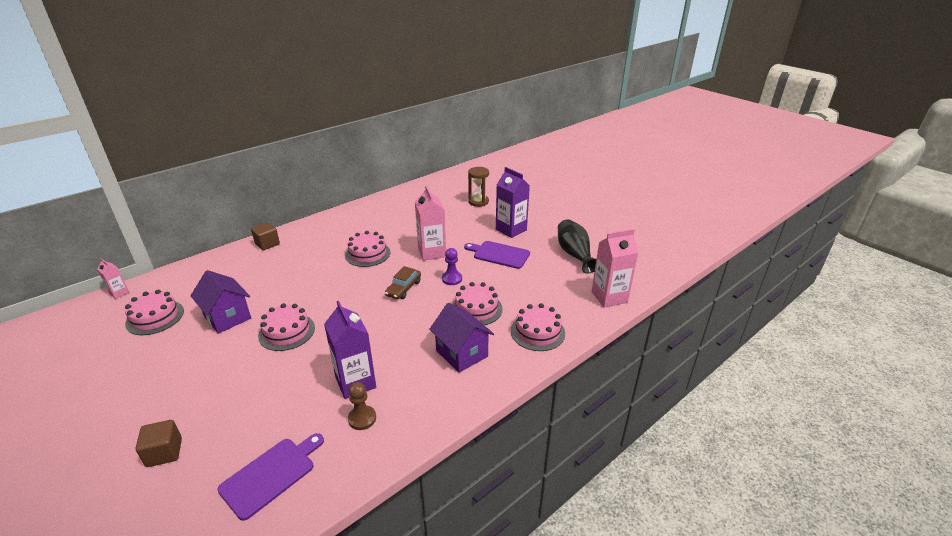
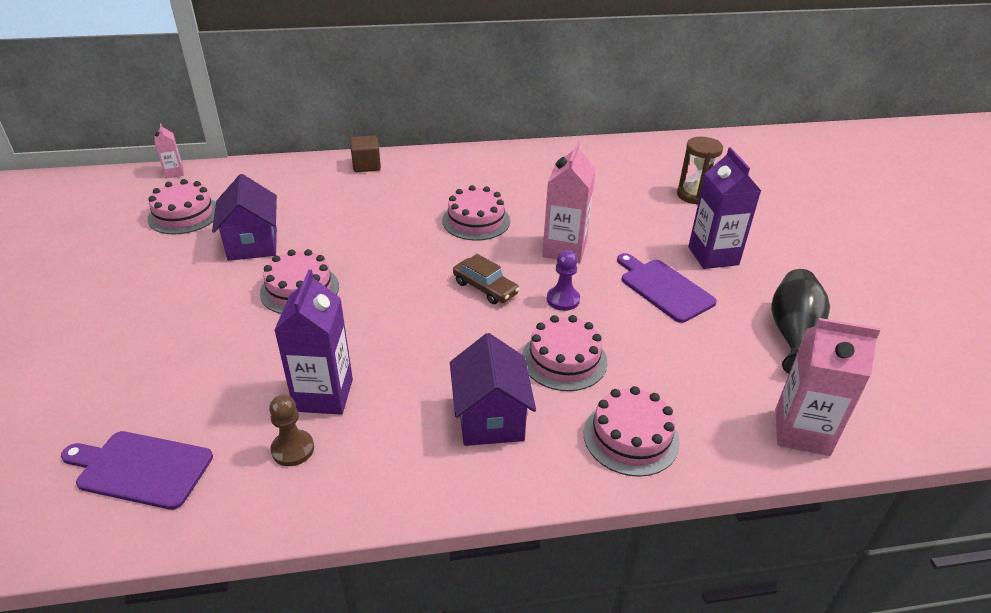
camera: 30 degrees right, 5 degrees up
(164, 452) = (68, 382): brown cube -> none
(271, 475) = (141, 469): purple cutting board -> purple cutting board turned 150 degrees counterclockwise
(403, 288) = (485, 288): brown car -> brown car turned 105 degrees counterclockwise

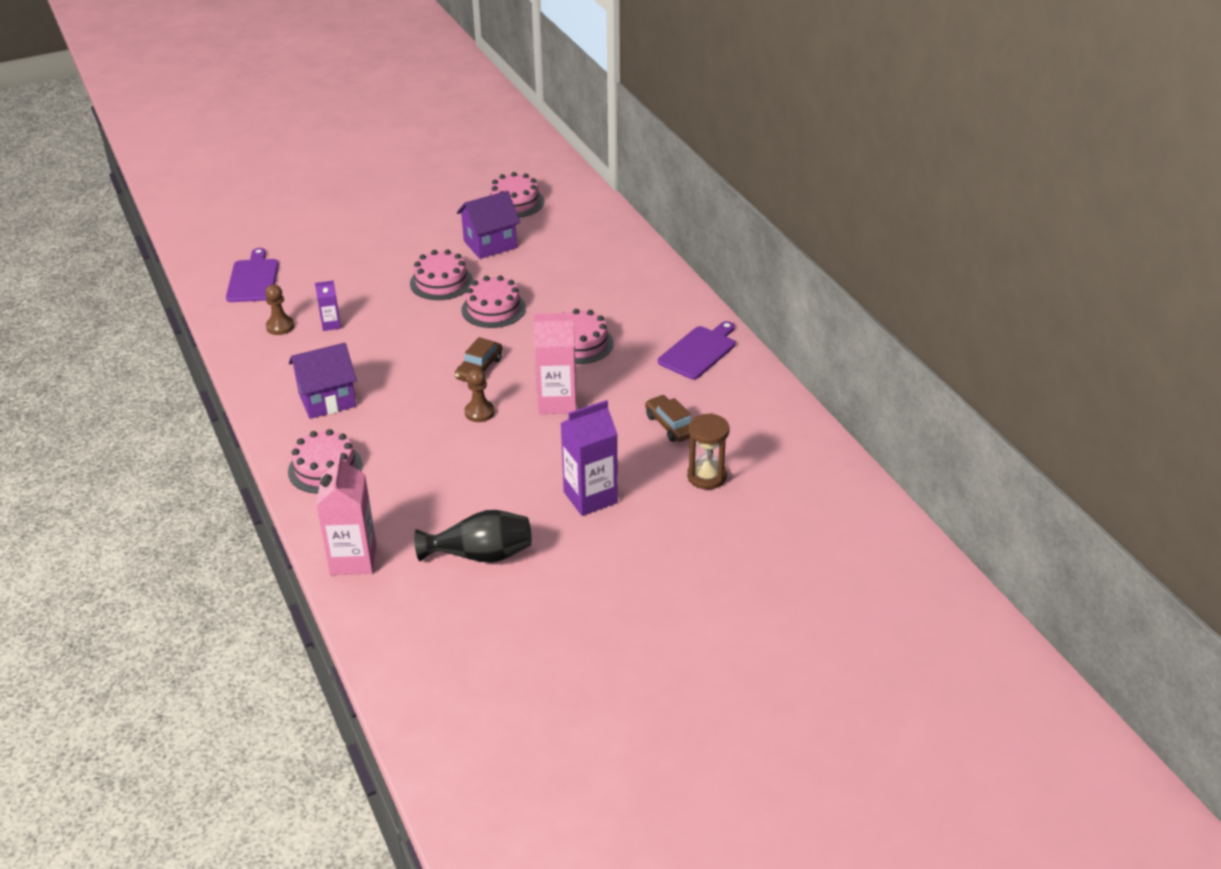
camera: 75 degrees right, 0 degrees up
(174, 173) = (574, 176): pink carton -> none
(323, 395) = (331, 324): purple carton -> purple carton, size x0.51
(366, 166) = (643, 263): brown cube -> none
(563, 300) = (479, 412): purple pawn -> brown pawn
(564, 360) = (401, 424): pink cake -> pink cake (493, 309)
(621, 198) = (670, 425): none -> brown car
(664, 288) = (520, 469): purple cutting board -> purple cutting board (699, 351)

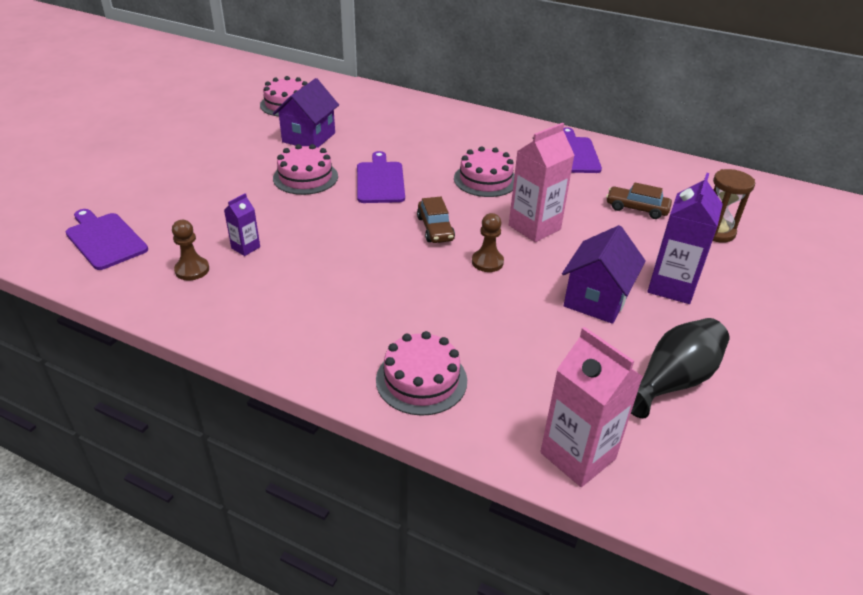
camera: 40 degrees left, 0 degrees up
(327, 400) = (333, 314): purple house -> purple house (596, 299)
(493, 309) = (380, 181): pink cake -> purple cutting board

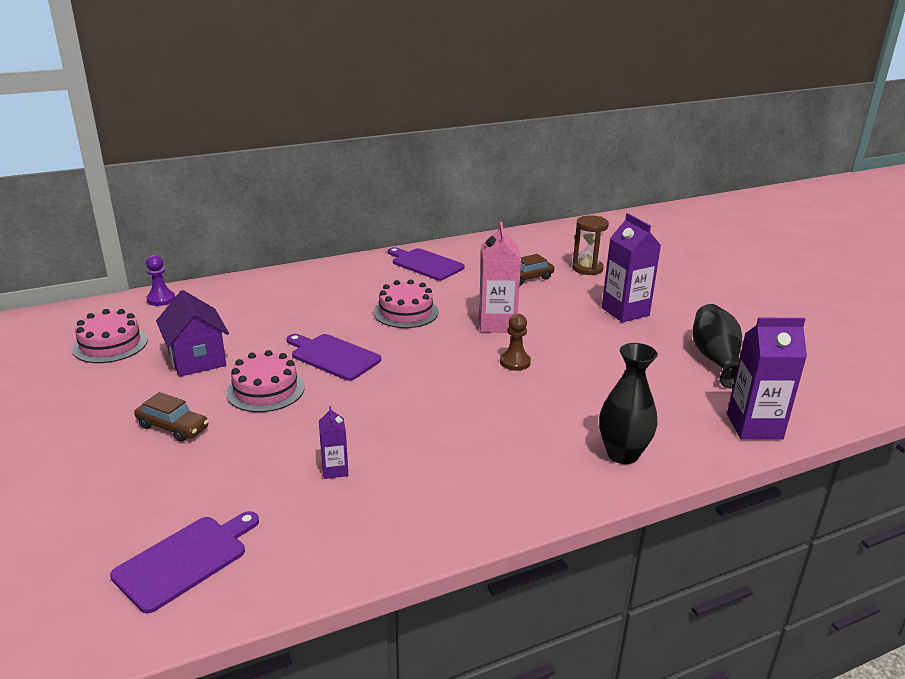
camera: 50 degrees left, 10 degrees down
(105, 239) = (185, 560): purple cutting board -> purple cutting board turned 135 degrees clockwise
(192, 270) = (328, 517): brown pawn -> none
(360, 91) = (161, 299): none -> purple pawn
(421, 380) = (622, 454): pink cake -> black vase
(435, 228) = (441, 363): brown car -> brown car (173, 427)
(577, 456) = (754, 426): pink carton -> purple carton
(596, 299) = (608, 343): purple house -> none

